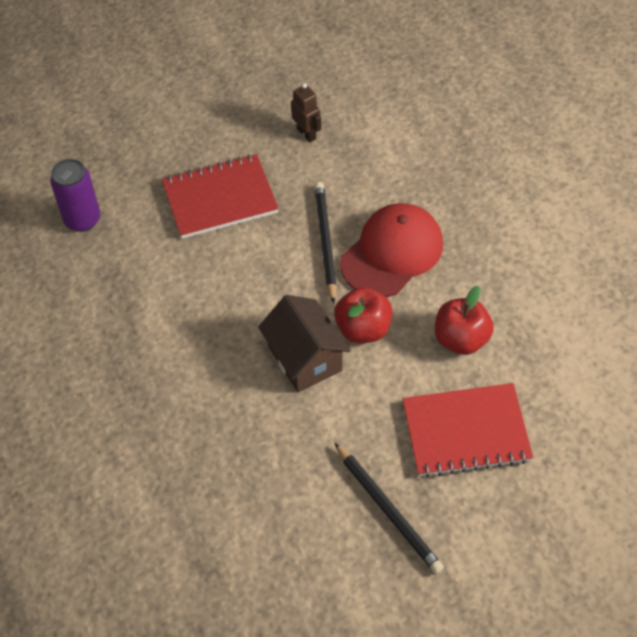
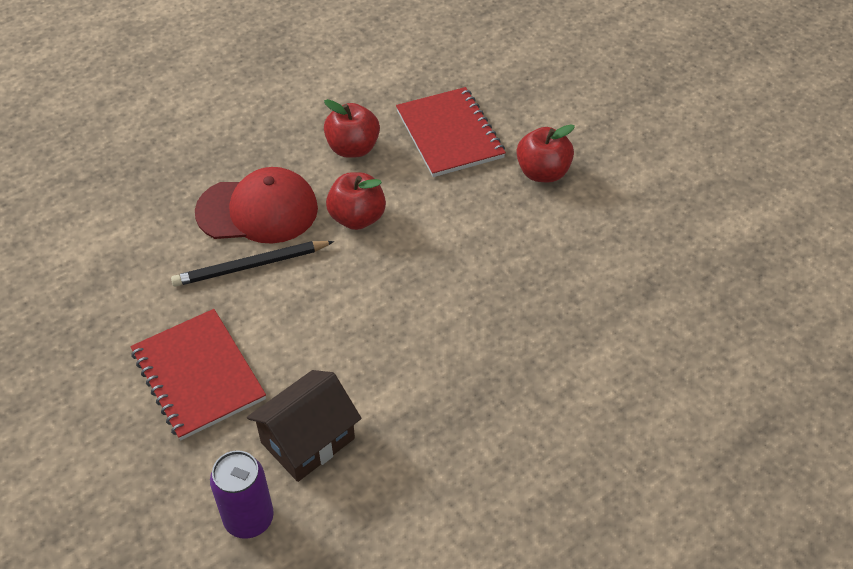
camera: 105 degrees left, 5 degrees down
(305, 358) = (403, 256): brown house -> brown house (308, 440)
(306, 134) = (89, 311): brown robot -> none
(388, 510) = (542, 172): black pencil -> red apple
(392, 253) = (258, 210): red cap -> red cap turned 150 degrees clockwise

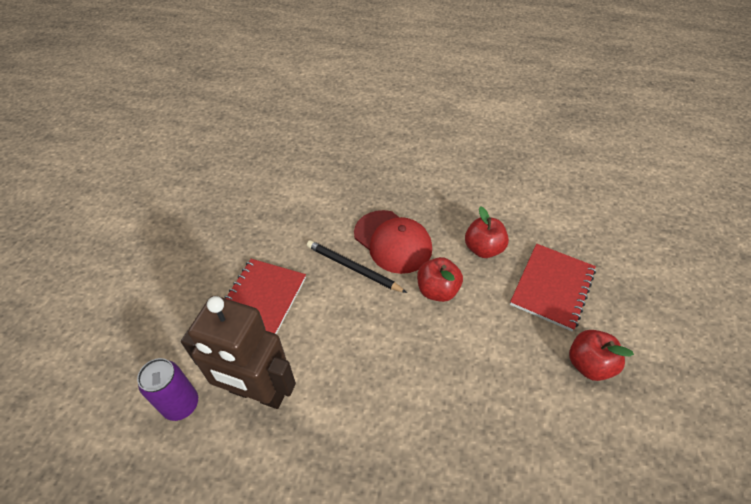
camera: 50 degrees right, 0 degrees up
(308, 440) = (257, 392): brown house -> brown robot

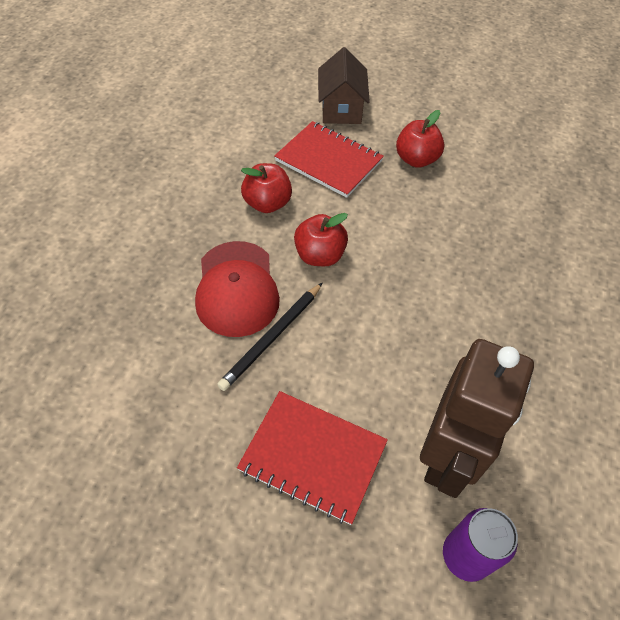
camera: 85 degrees left, 5 degrees up
(392, 241) = (236, 289): red cap -> red cap turned 120 degrees clockwise
(632, 291) = (341, 108): none -> brown house

